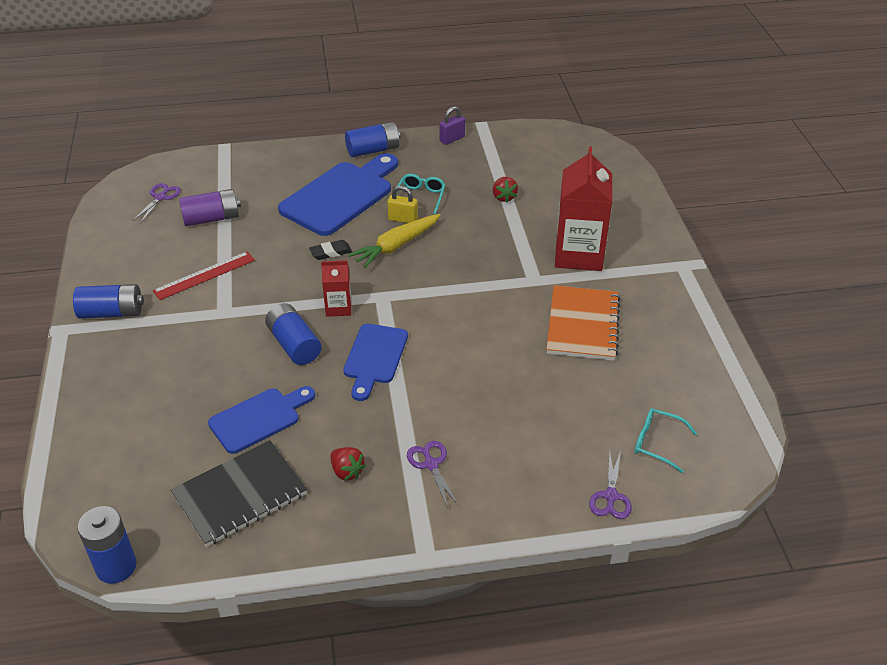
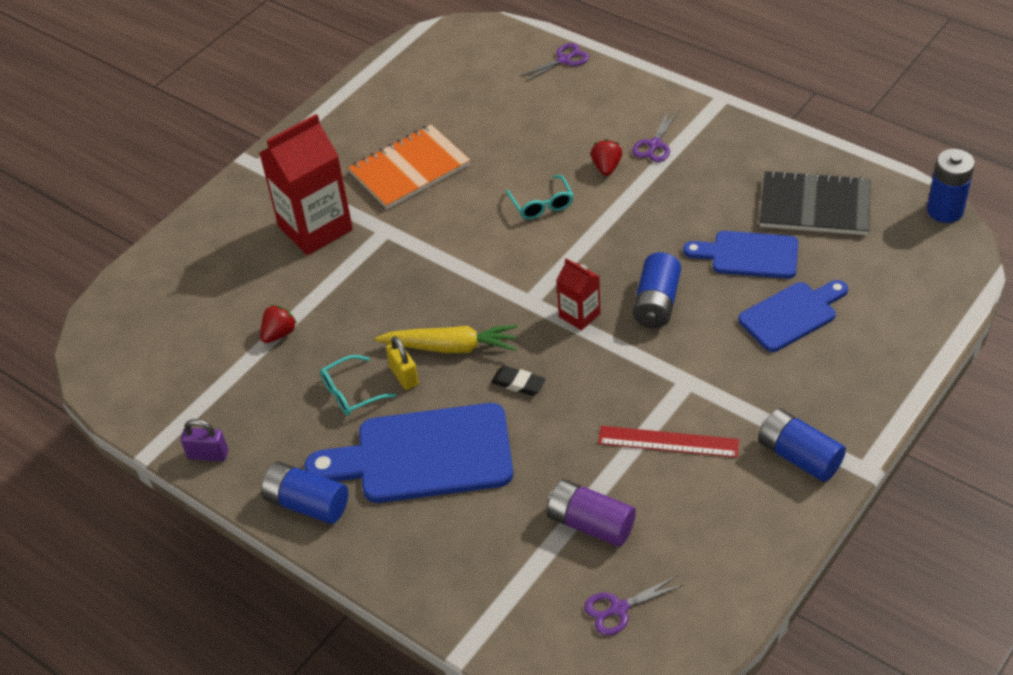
camera: 130 degrees left, 5 degrees up
(347, 471) = (720, 175): red strawberry -> red strawberry (606, 167)
(375, 358) = (602, 247): blue cutting board -> blue cutting board (791, 314)
(656, 443) = (489, 68): turquoise glasses -> turquoise glasses (542, 204)

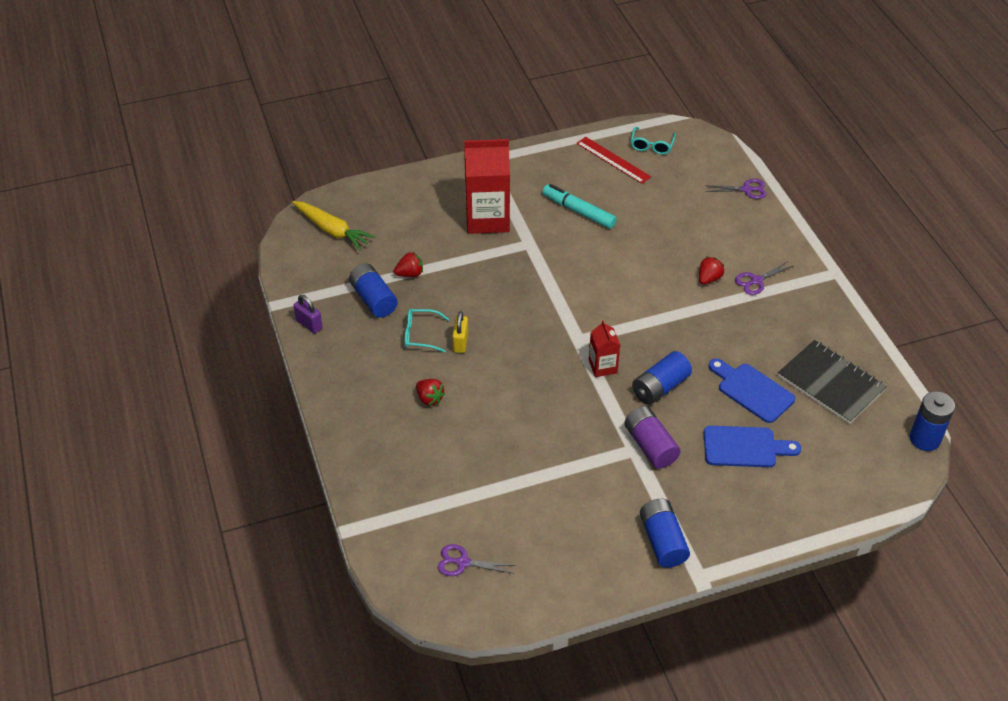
camera: 30 degrees right, 0 degrees up
(307, 504) = (339, 387): blue battery -> blue battery (373, 299)
(410, 169) = (578, 211): orange notebook -> turquoise marker
(423, 456) = (429, 398): blue cutting board -> red strawberry
(451, 347) = (504, 341): yellow carrot -> yellow carrot (332, 230)
(518, 383) = (525, 388): black eraser -> none
(542, 204) = (643, 280): turquoise glasses -> turquoise glasses (651, 146)
(590, 524) = (492, 501): purple battery -> purple battery (650, 445)
(668, 442) = (586, 480): red ruler -> red ruler (613, 160)

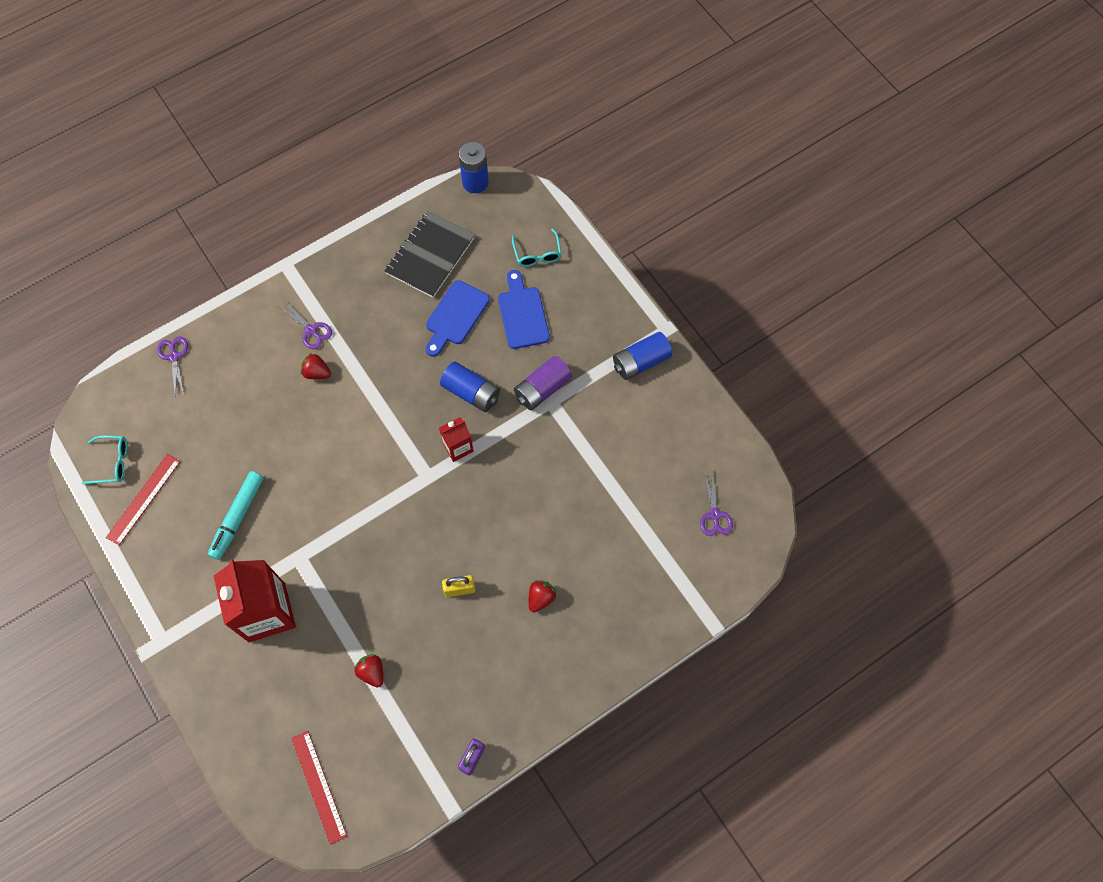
camera: 105 degrees left, 20 degrees up
(332, 230) = (319, 786): yellow carrot -> red ruler
(373, 299) = (419, 699): blue battery -> none
(420, 335) = (459, 633): turquoise glasses -> turquoise glasses (537, 254)

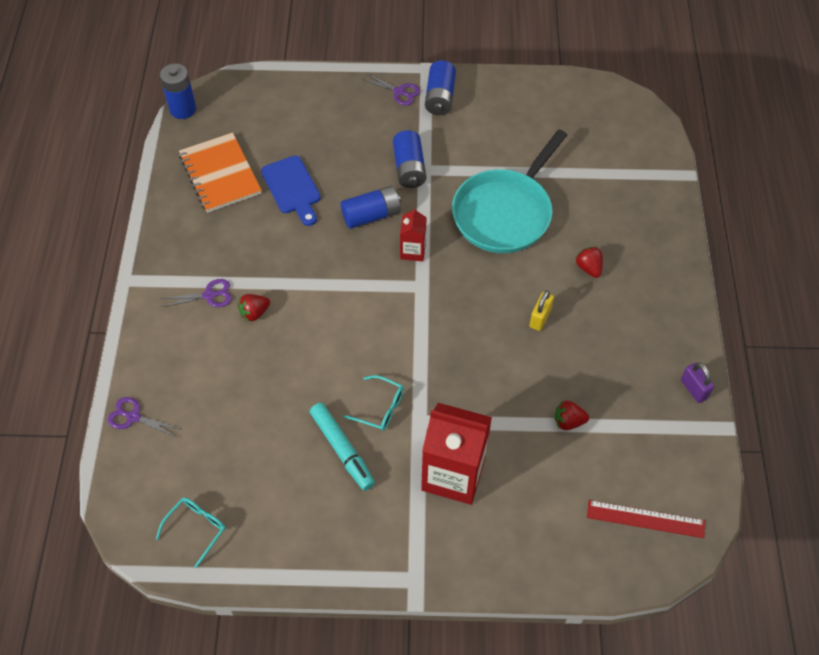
camera: 55 degrees left, 10 degrees down
(144, 499) = (258, 520): red ruler -> none
(430, 255) = (220, 174): black notebook -> orange notebook
(522, 314) = (331, 145): blue cutting board -> none
(537, 254) = (287, 106): turquoise glasses -> turquoise glasses (380, 408)
(542, 389) = (409, 168): purple battery -> blue battery
(551, 494) = (505, 212): none -> turquoise pan
(714, 515) = (601, 125): purple scissors -> purple scissors (399, 92)

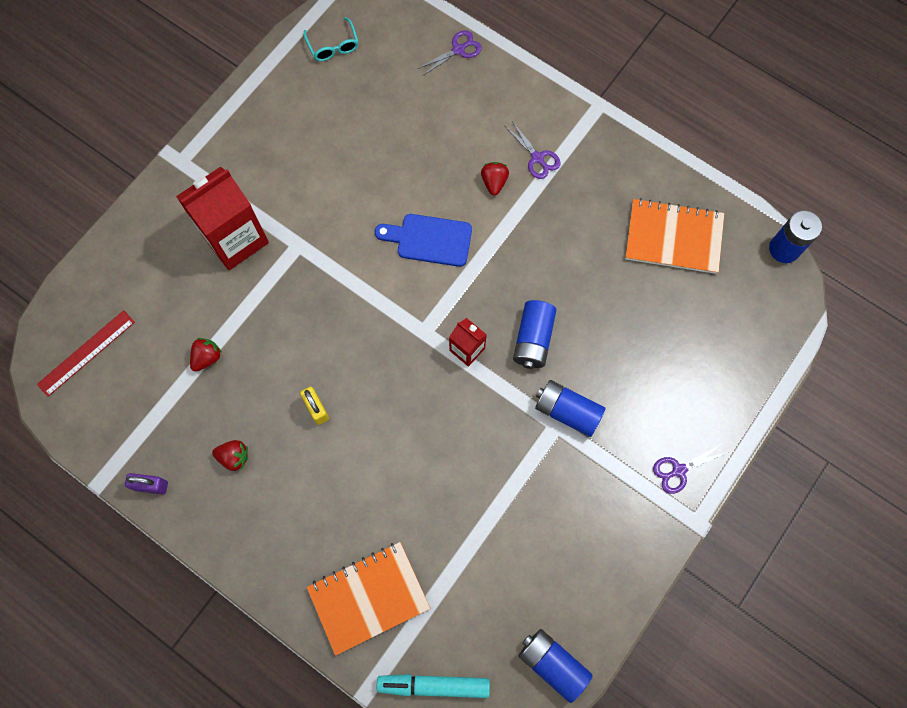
camera: 125 degrees right, 15 degrees up
(209, 295) = (537, 158): purple scissors -> purple scissors turned 60 degrees counterclockwise
(292, 188) = (614, 290): blue cutting board -> blue cutting board (429, 240)
(342, 449) = (318, 174): turquoise marker -> turquoise marker (434, 685)
(380, 408) = (332, 223): turquoise glasses -> none
(440, 97) = (644, 507): blue battery -> blue battery (552, 664)
(505, 212) = (451, 464): turquoise pan -> none
(588, 268) = (334, 494): red strawberry -> red strawberry (234, 457)
(633, 207) = (368, 597): none -> orange notebook

